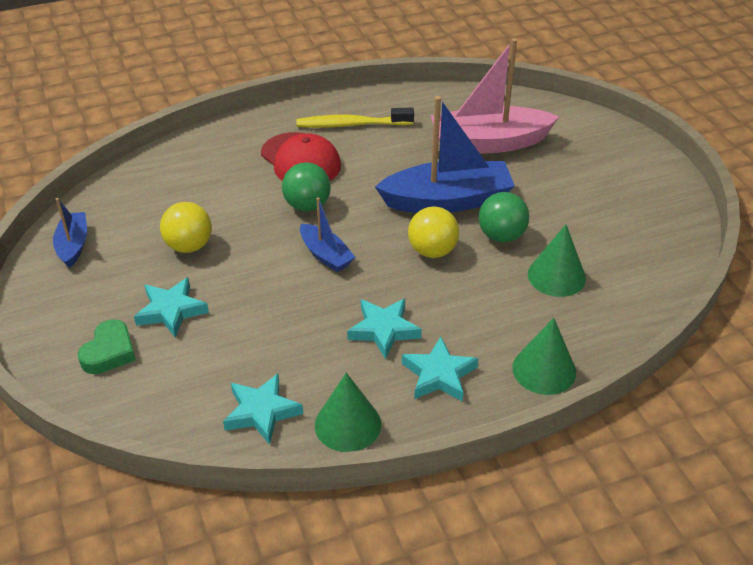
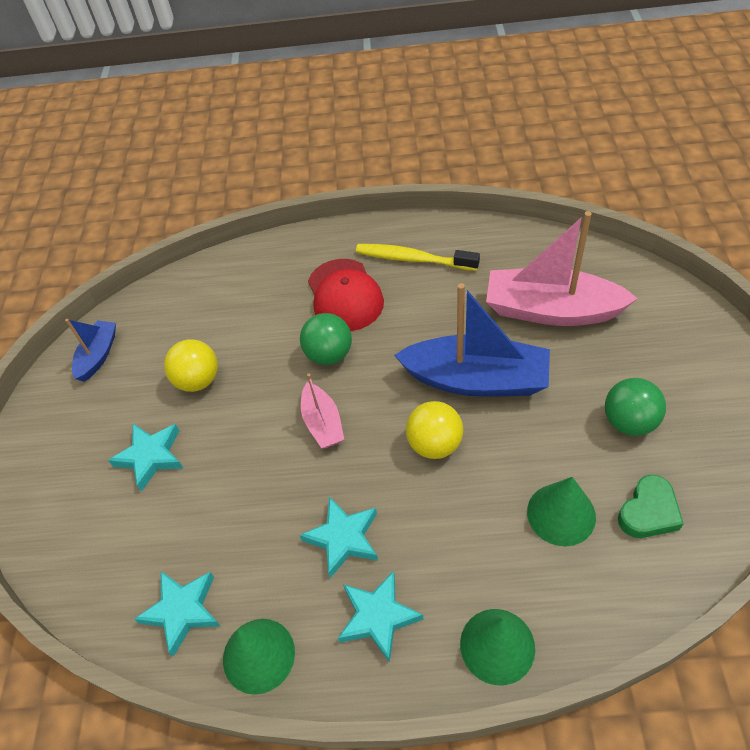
camera: 25 degrees right, 10 degrees up
(109, 352) = (77, 493): green heart -> green heart (648, 512)
(326, 255) = (323, 423): blue boat -> pink boat
(501, 236) = (518, 441): green ball -> green ball (629, 421)

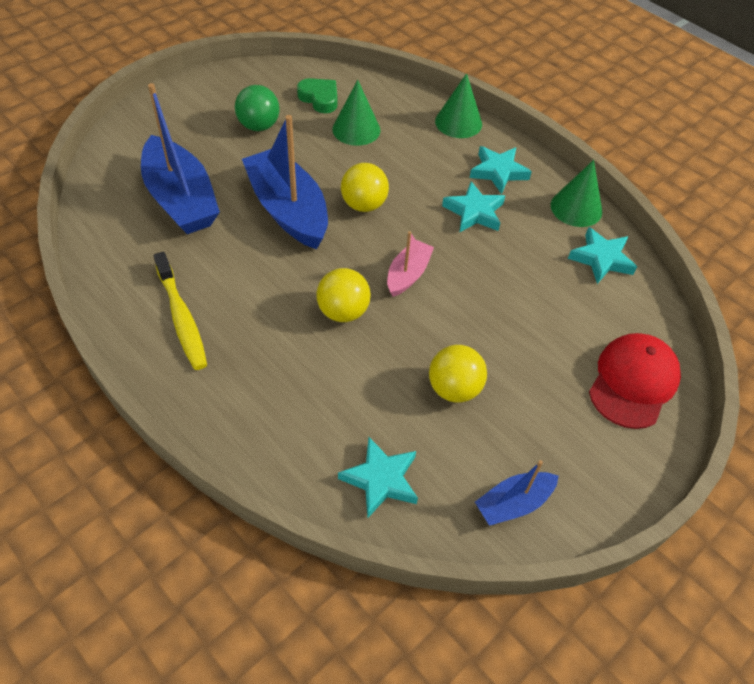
camera: 140 degrees left, 0 degrees up
(150, 457) = (544, 364): turquoise star -> turquoise star (381, 480)
(329, 354) = (343, 311): green ball -> yellow ball
(345, 295) = (268, 343): red cap -> red cap (633, 382)
(551, 310) = (181, 199): pink boat -> blue boat
(648, 512) = (319, 99): green heart -> green heart turned 45 degrees clockwise

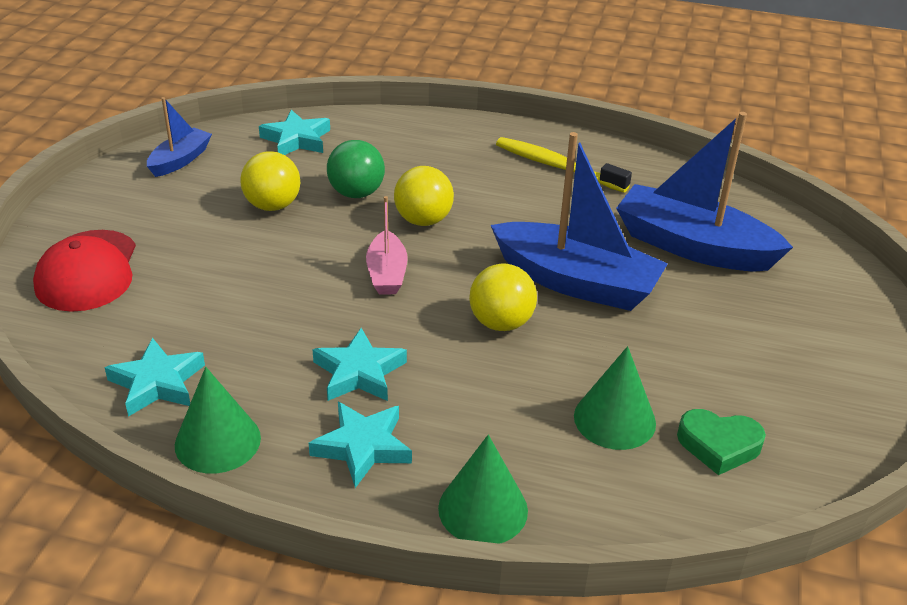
camera: 150 degrees right, 15 degrees down
(259, 126) = (735, 363): green ball -> green ball (356, 193)

